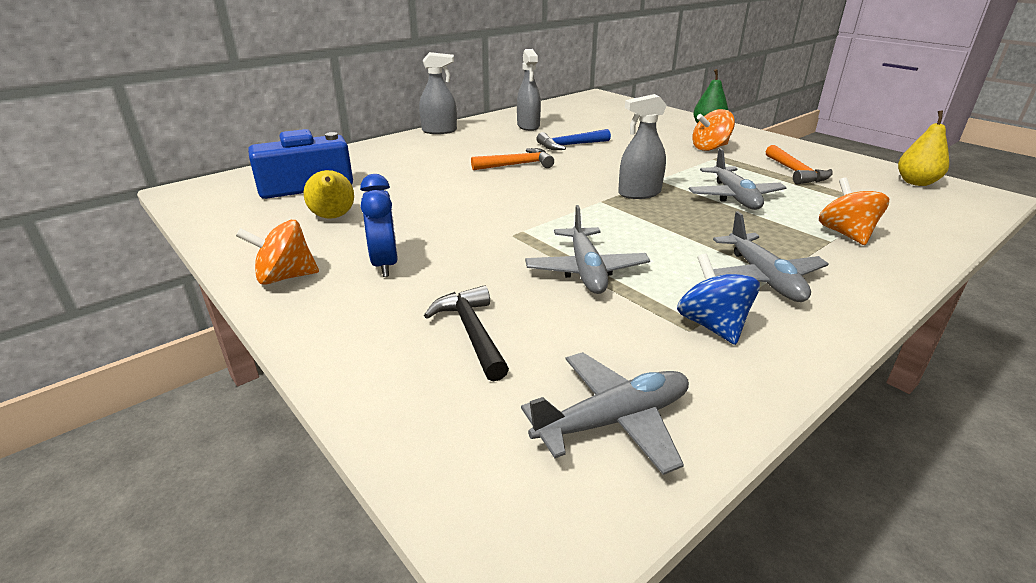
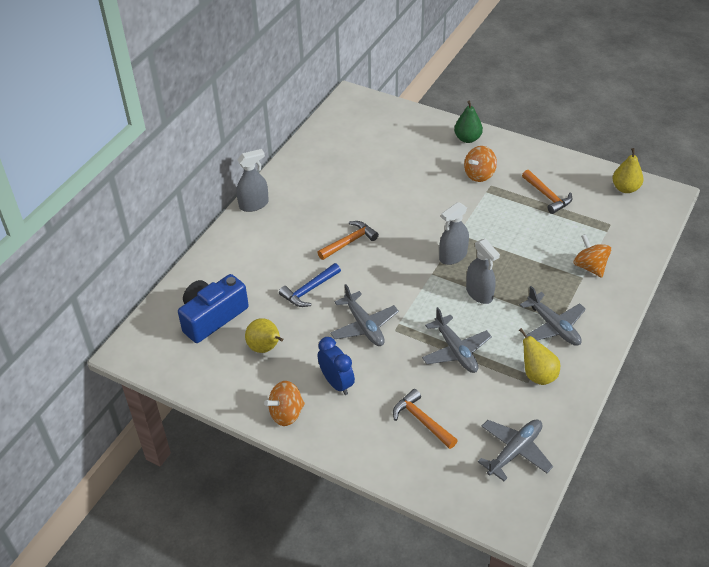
camera: 20 degrees left, 15 degrees up
(472, 332) = (422, 420): black hammer -> orange hammer
(528, 126) = (323, 175): grey spray bottle -> grey spray bottle (479, 293)
(570, 145) = (373, 200): blue hammer -> blue hammer (309, 290)
(712, 325) = (538, 375): blue spinning top -> yellow pear
(734, 197) = (515, 242): grey plane -> grey plane (364, 326)

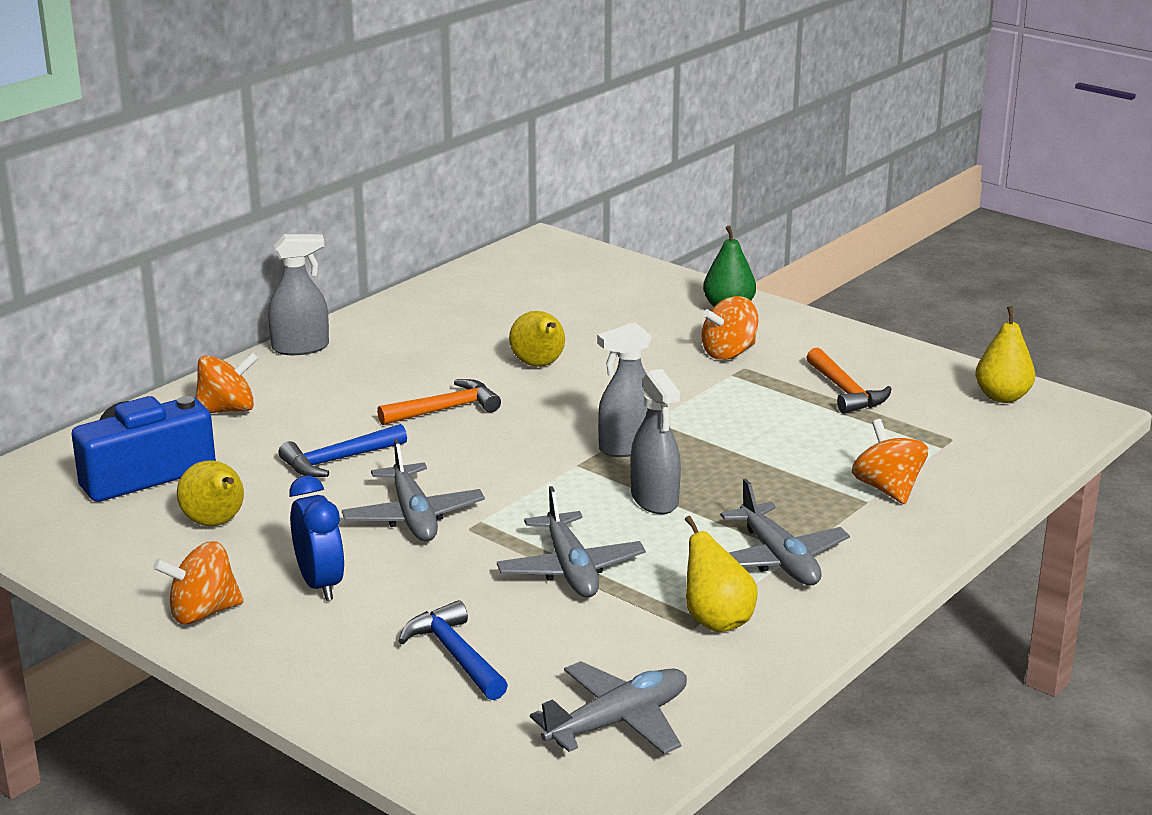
camera: 10 degrees right, 20 degrees down
(235, 260) = (227, 410): none -> orange spinning top
(385, 199) = (539, 365): none -> yellow pear
(422, 420) = (455, 655): orange hammer -> blue hammer

